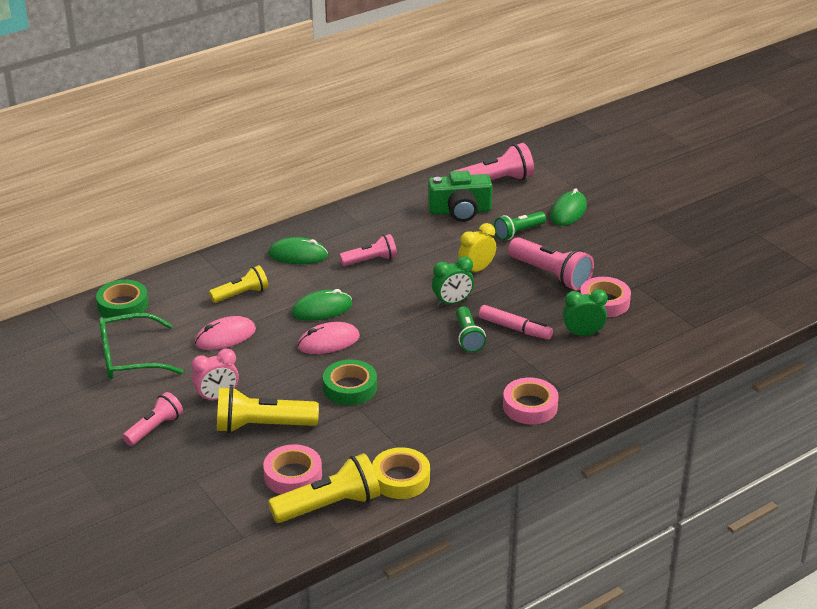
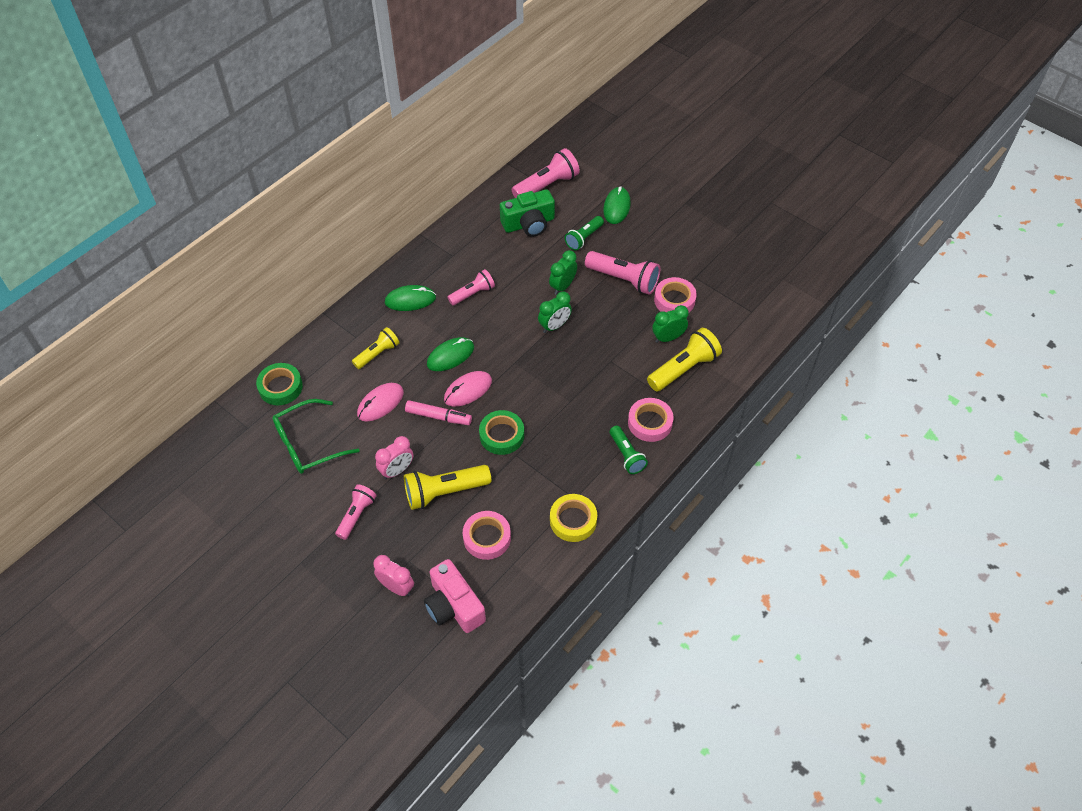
camera: 15 degrees left, 20 degrees up
(170, 500) = (396, 587): none -> pink clock
(227, 530) = (454, 606): none -> pink camera
(329, 506) = (526, 562): yellow flashlight -> yellow flashlight (683, 369)
(468, 337) = (579, 361): green flashlight -> green flashlight (626, 455)
(476, 270) = (562, 286): yellow clock -> green clock
(515, 328) = (613, 343): pink marker -> pink marker (438, 417)

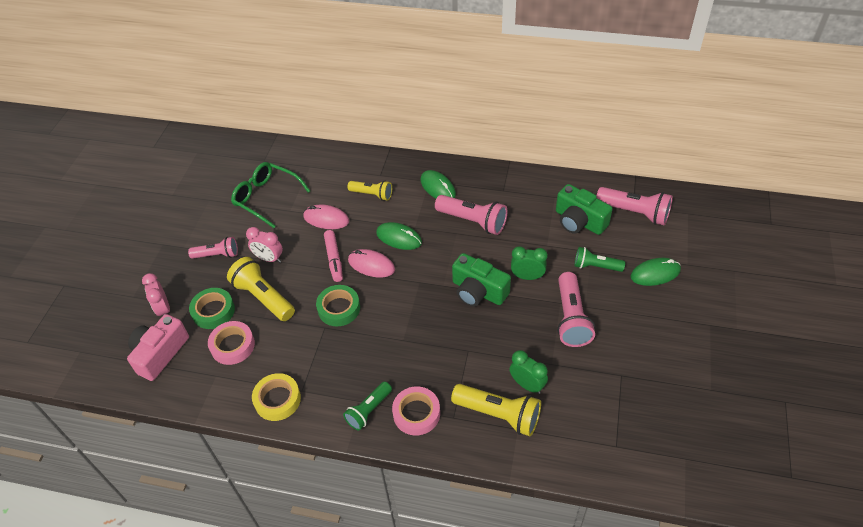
camera: 65 degrees right, 5 degrees down
(280, 387) = (308, 159): green tape -> green tape (213, 311)
(396, 587) = (163, 309): pink clock -> pink clock turned 150 degrees clockwise
(473, 294) = (472, 221): pink flashlight -> pink flashlight, size x1.57
(554, 326) = (478, 291): green clock -> green camera
(674, 300) = (578, 370): pink tape -> none

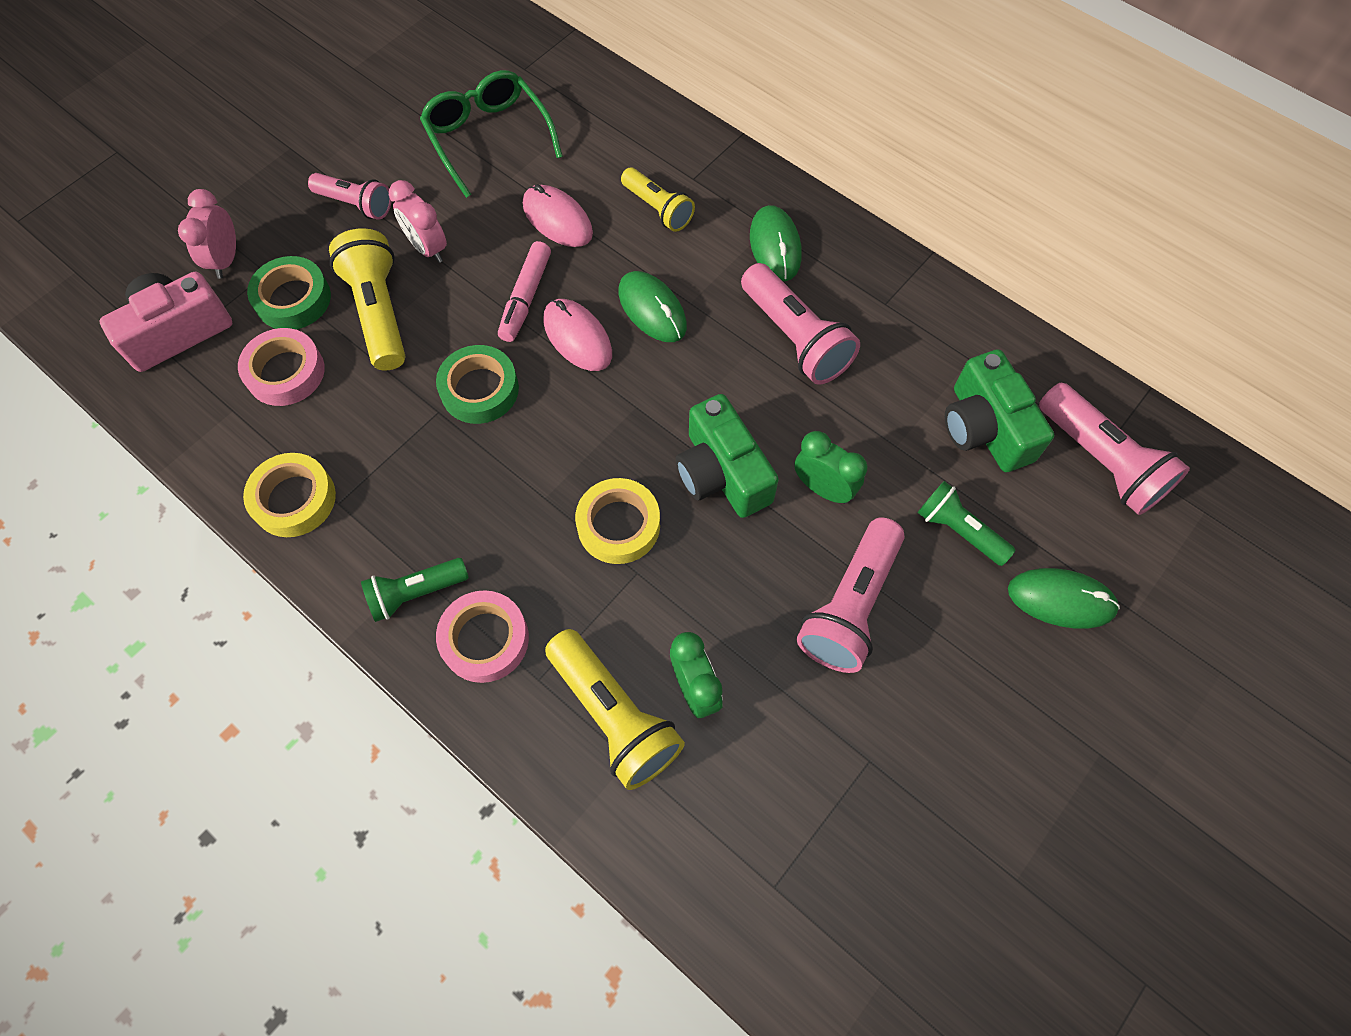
camera: 25 degrees right, 15 degrees up
(446, 335) = (618, 525): none -> yellow tape

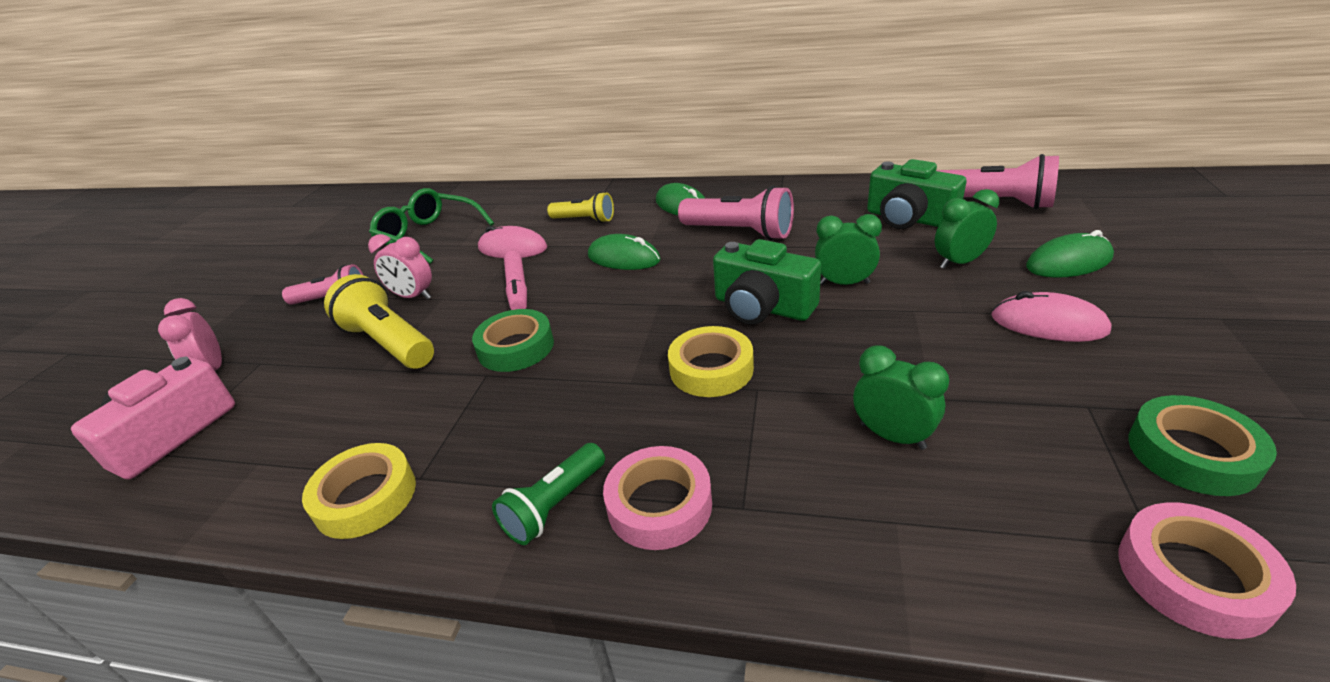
camera: 25 degrees left, 30 degrees down
(285, 372) = (310, 413): pink tape -> pink tape (1194, 576)
(293, 299) = (296, 367): green tape -> green tape (1192, 453)
(577, 337) = (577, 291): pink mouse -> pink mouse (1048, 324)
(613, 716) = (844, 495): yellow flashlight -> none
(850, 605) = (943, 328): pink flashlight -> none
(959, 530) = (959, 262): green flashlight -> green clock

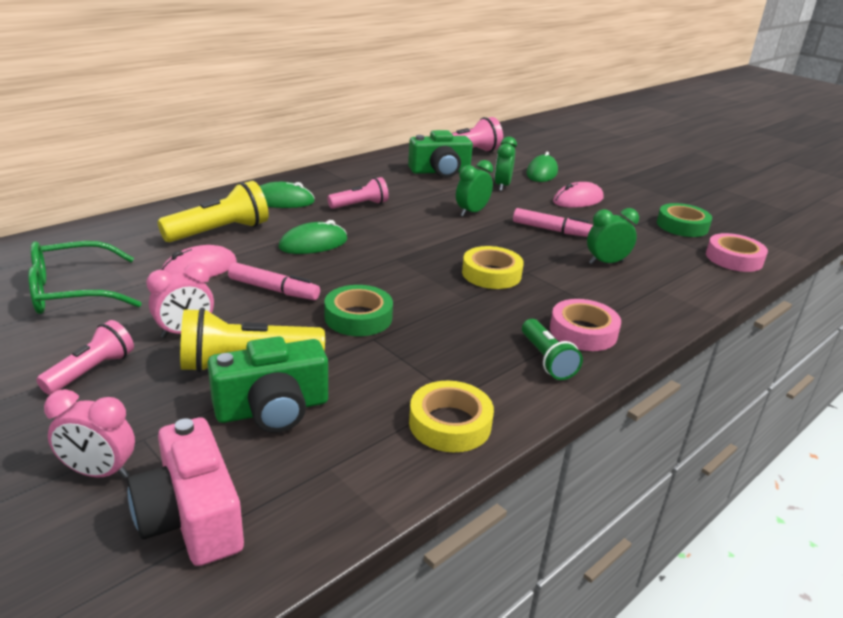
camera: 60 degrees left, 5 degrees down
(584, 220) = (219, 232): yellow flashlight -> yellow flashlight, size x1.57
(739, 232) = (360, 205): pink flashlight -> pink flashlight, size x0.64
(762, 307) = (456, 237): green camera -> green camera (272, 409)
(906, 350) = (551, 230): none -> pink marker

